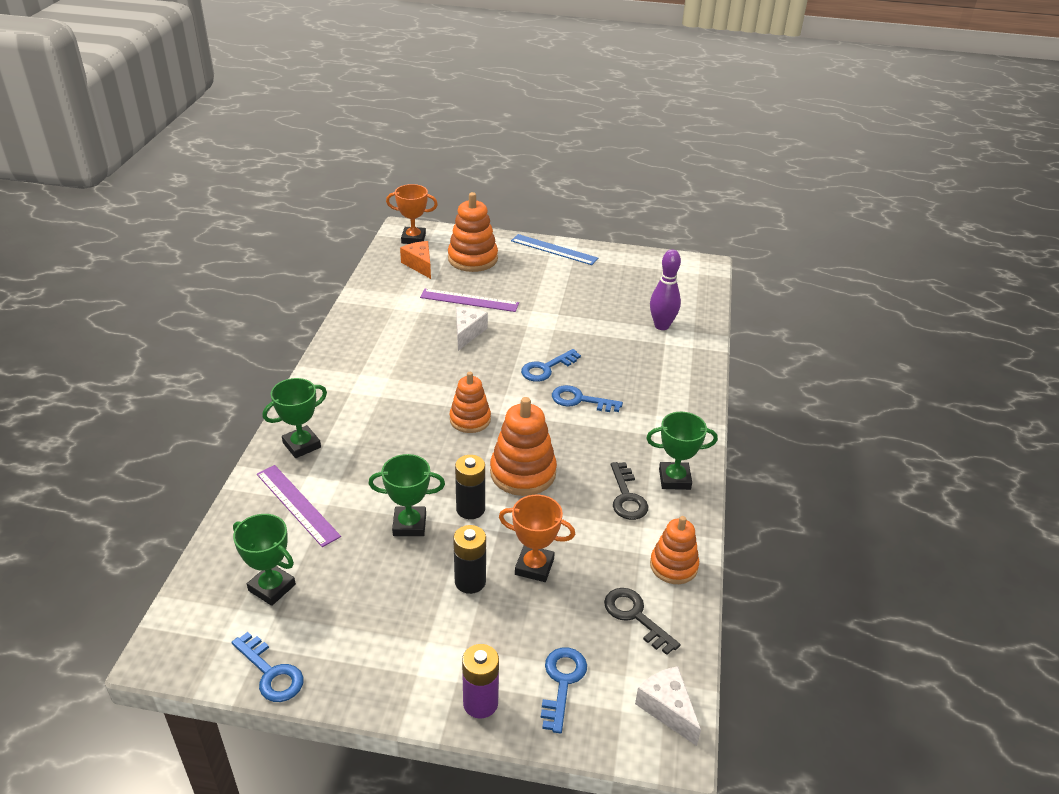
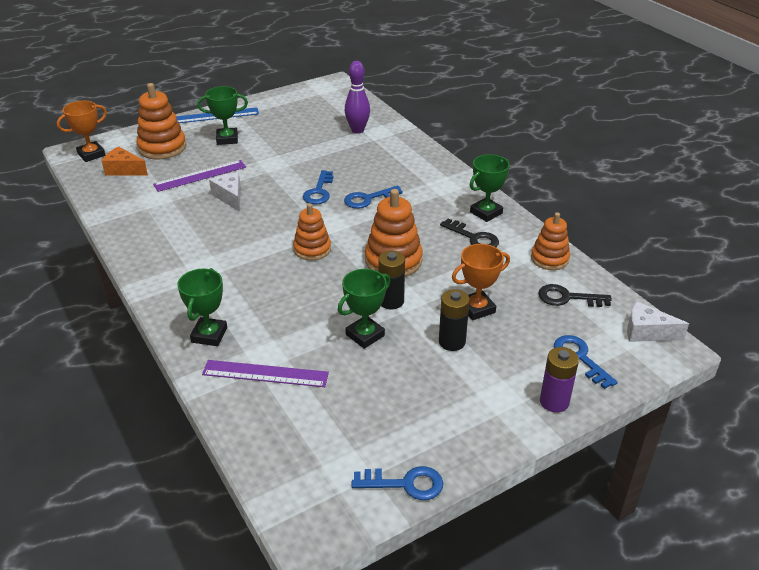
camera: 40 degrees left, 0 degrees up
(272, 587) = (326, 435): green trophy -> green trophy (227, 139)

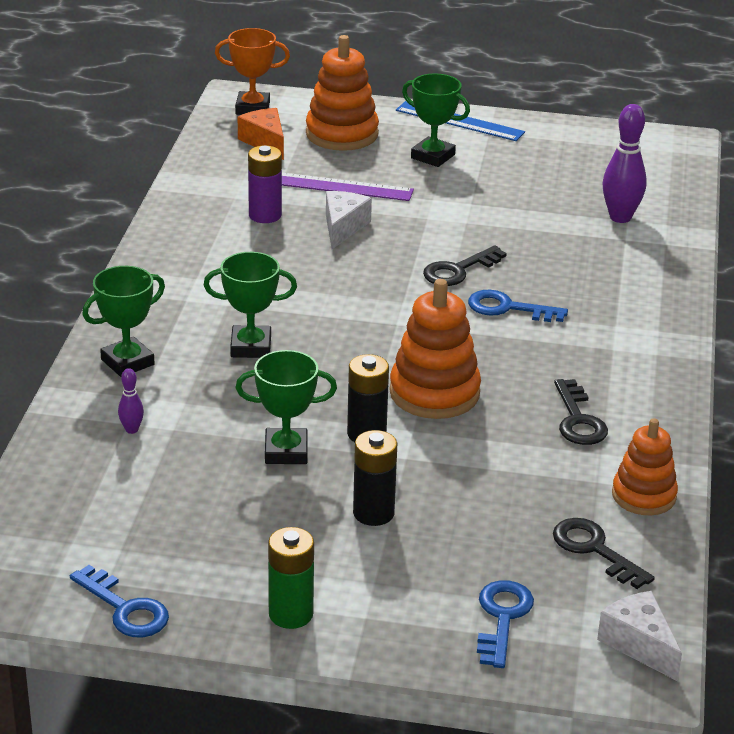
camera: 40 degrees right, 5 degrees down
(265, 374) = (131, 430): purple ruler -> purple bowling pin
(312, 249) = (356, 332): orange stacking toy -> none
(319, 191) = (458, 270): blue key -> black key
(477, 308) = (457, 497): orange trophy -> none
(486, 212) = (642, 399): green trophy -> green trophy (251, 347)
(489, 424) = (291, 614): none -> green battery
(554, 402) = (398, 639): purple battery -> purple battery (265, 215)

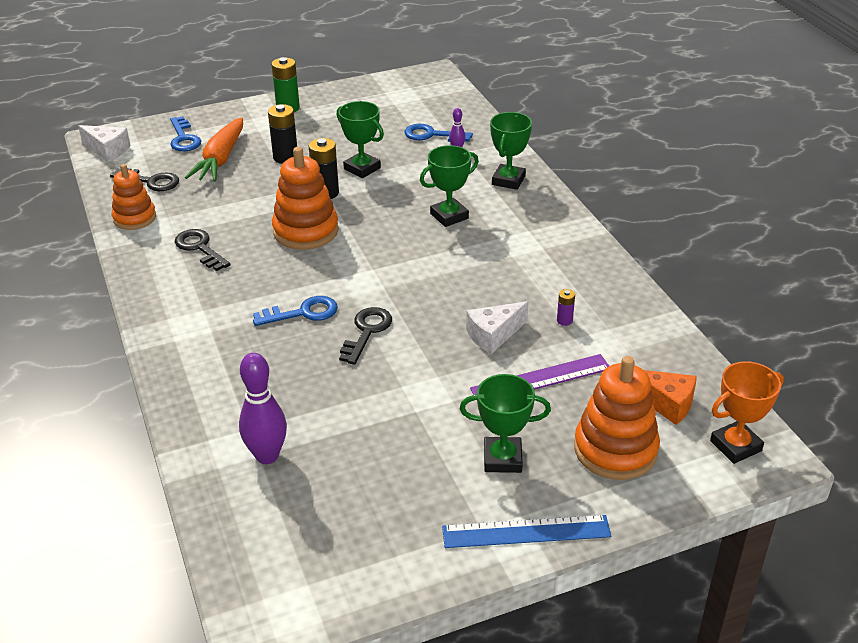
camera: 150 degrees right, 5 degrees up
(125, 609) = (364, 87): blue key -> blue key (432, 135)
(265, 215) = (564, 320): purple battery -> purple battery, size x0.52
(286, 451) = (362, 168): green trophy -> green trophy turned 75 degrees clockwise
(343, 227) = (493, 335): white cheese -> white cheese turned 75 degrees clockwise
(470, 549) = (220, 159): none -> orange carrot

